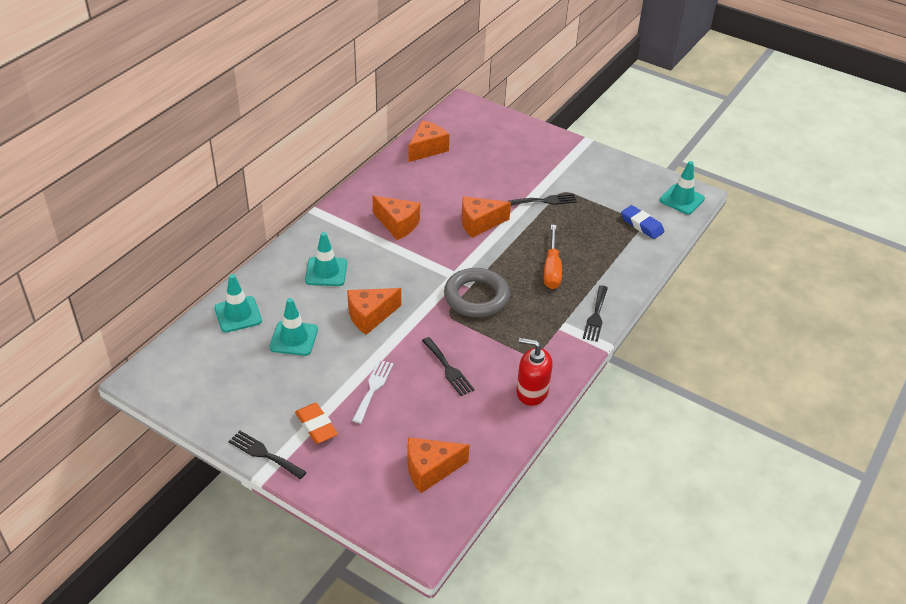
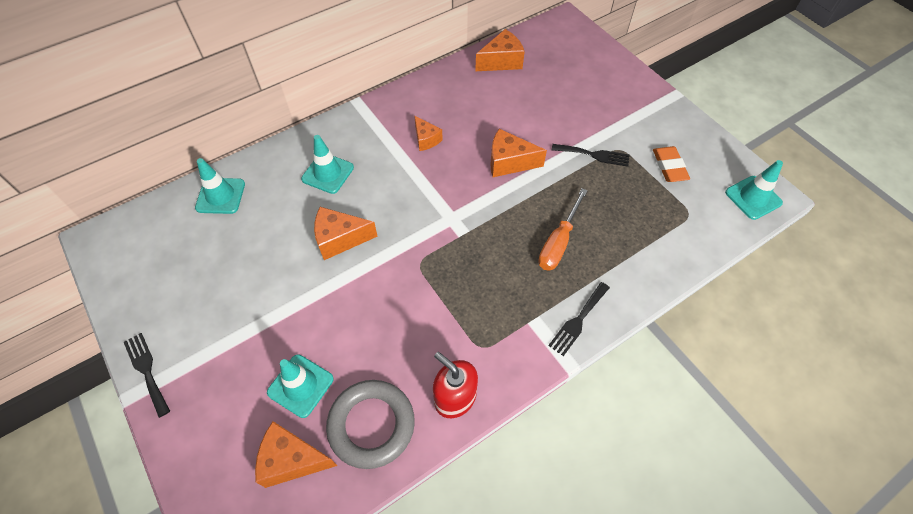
camera: 25 degrees right, 15 degrees up
(294, 338) = (254, 241): turquoise traffic cone -> turquoise traffic cone (300, 385)
(316, 426) = (214, 355): orange eraser -> orange eraser (669, 167)
(373, 388) = (294, 329): white fork -> none
(397, 224) = (426, 139): orange cheese -> orange cheese, size x0.65
(448, 369) = (382, 333): black fork -> none
(476, 297) = (459, 251): grey ring -> grey ring (371, 425)
(641, 225) = (689, 217): blue eraser -> none

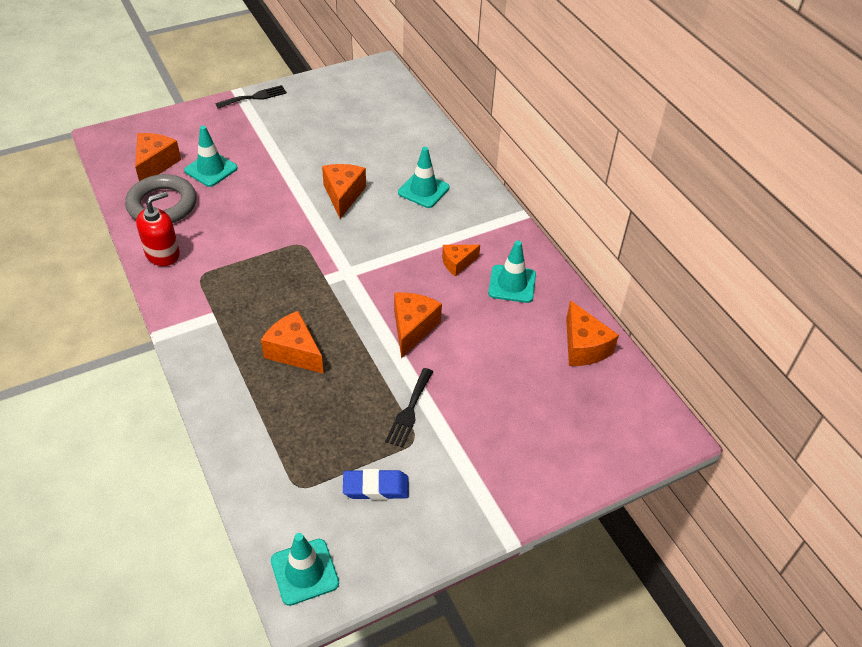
camera: 95 degrees right, 10 degrees down
(220, 196) = (410, 126): turquoise traffic cone -> turquoise traffic cone (512, 284)
(558, 242) = (294, 352): orange screwdriver -> orange cheese
(578, 320) = (200, 349): black fork -> none
(669, 167) = (376, 487): orange eraser -> blue eraser

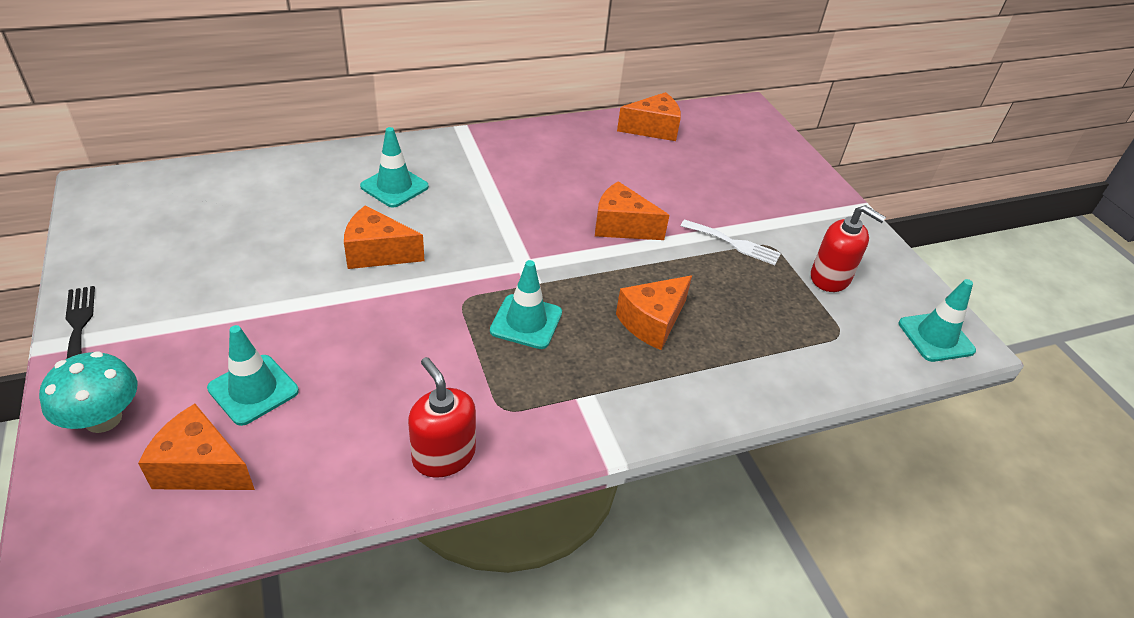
camera: 85 degrees left, 5 degrees down
(162, 205) = (321, 456): grey ring -> none
(187, 124) = (103, 419): none -> turquoise mushroom
(376, 487) = (830, 278): blue eraser -> red soap dispenser
(409, 410) = (734, 243): black fork -> white fork
(457, 263) = (528, 181): orange cheese -> none
(512, 284) = (566, 152): turquoise traffic cone -> turquoise traffic cone (526, 322)

